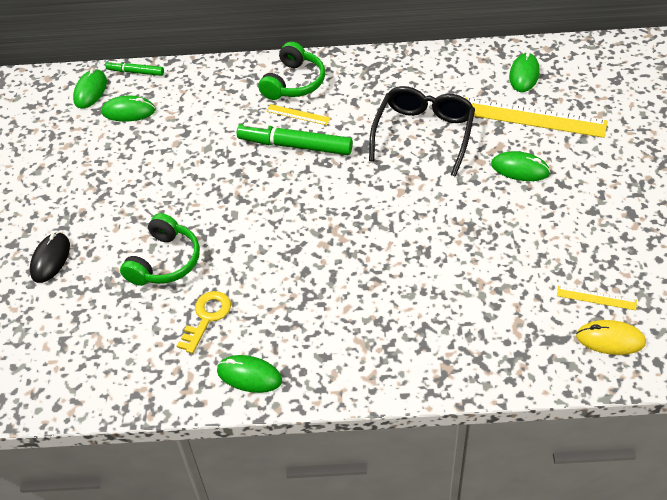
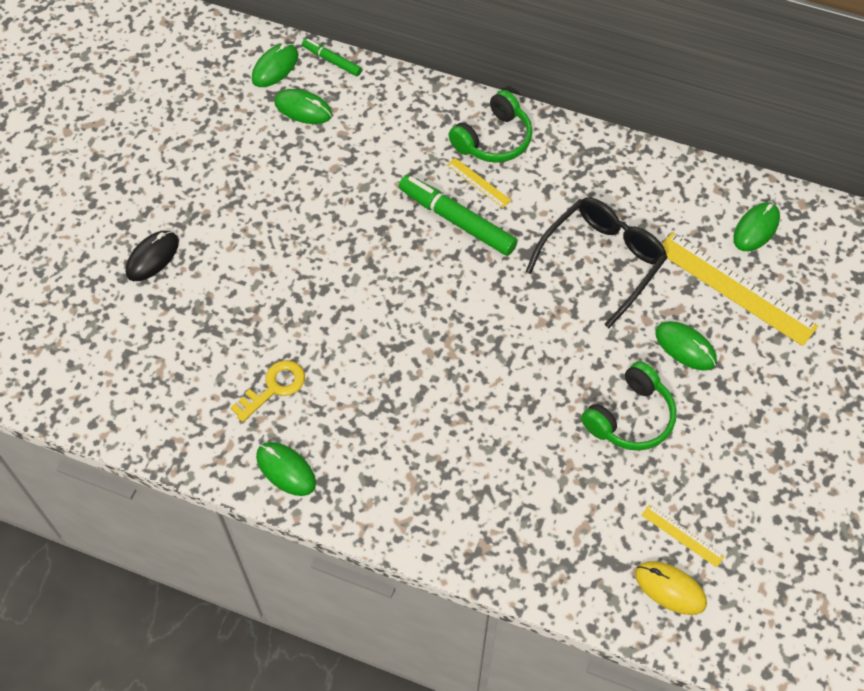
camera: 20 degrees right, 10 degrees up
(165, 261) = (261, 306): green headphones -> green headphones (630, 417)

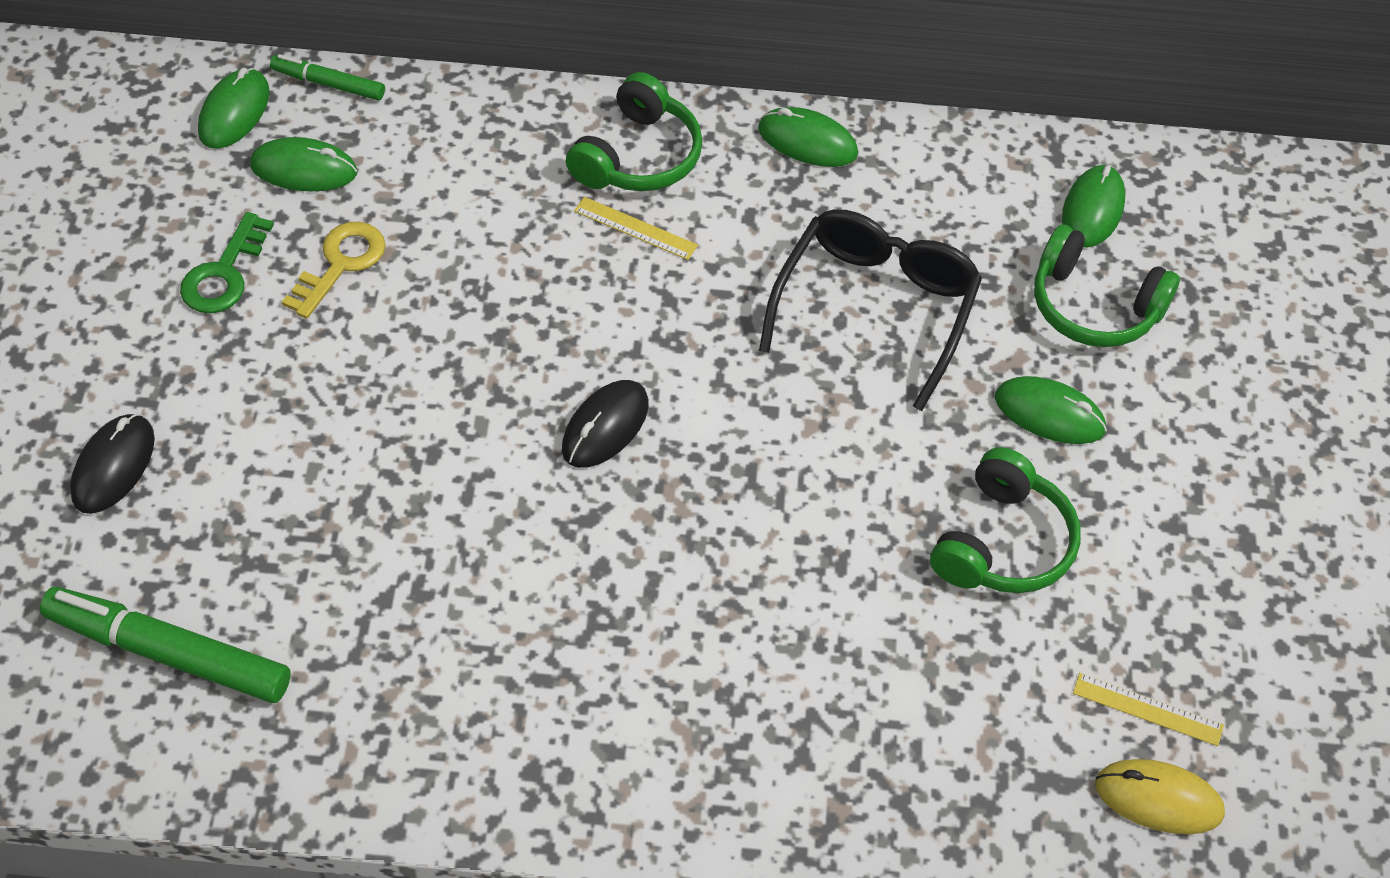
camera: 20 degrees left, 5 degrees down
(242, 161) = (224, 274): none -> green key
(274, 387) = (399, 635): yellow key -> yellow key (341, 263)
(286, 470) = (463, 768): green mouse -> green mouse (807, 141)
(424, 296) = (605, 427): none -> black mouse
(457, 220) = (620, 295): green marker -> green marker (168, 653)
(735, 288) = (1093, 306): yellow ruler -> green headphones

